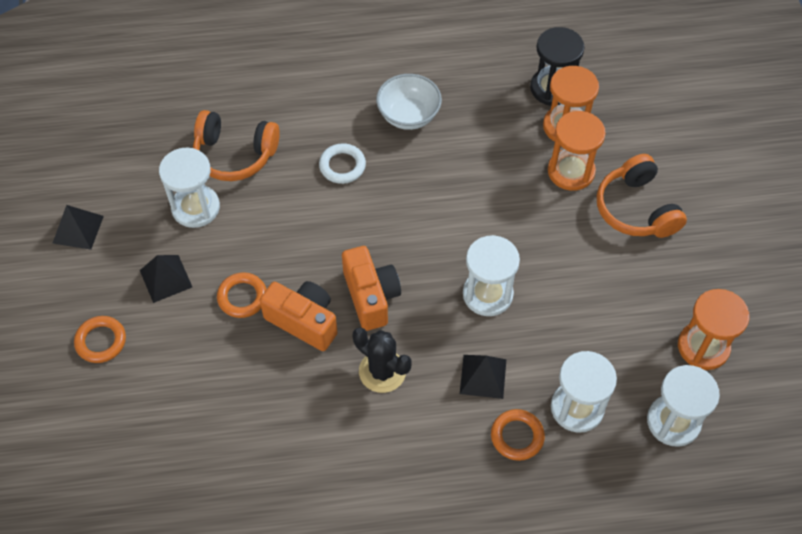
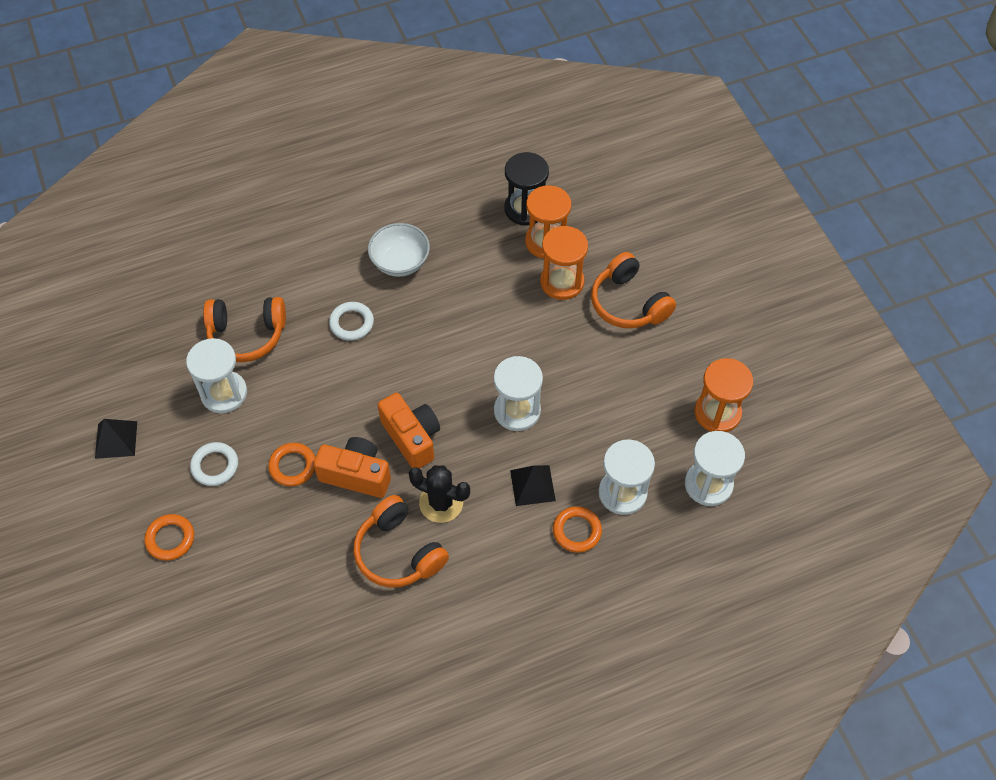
camera: 15 degrees left, 0 degrees up
(166, 278) = (215, 466): black pyramid -> white ring
(324, 412) = (398, 552): none -> orange headphones

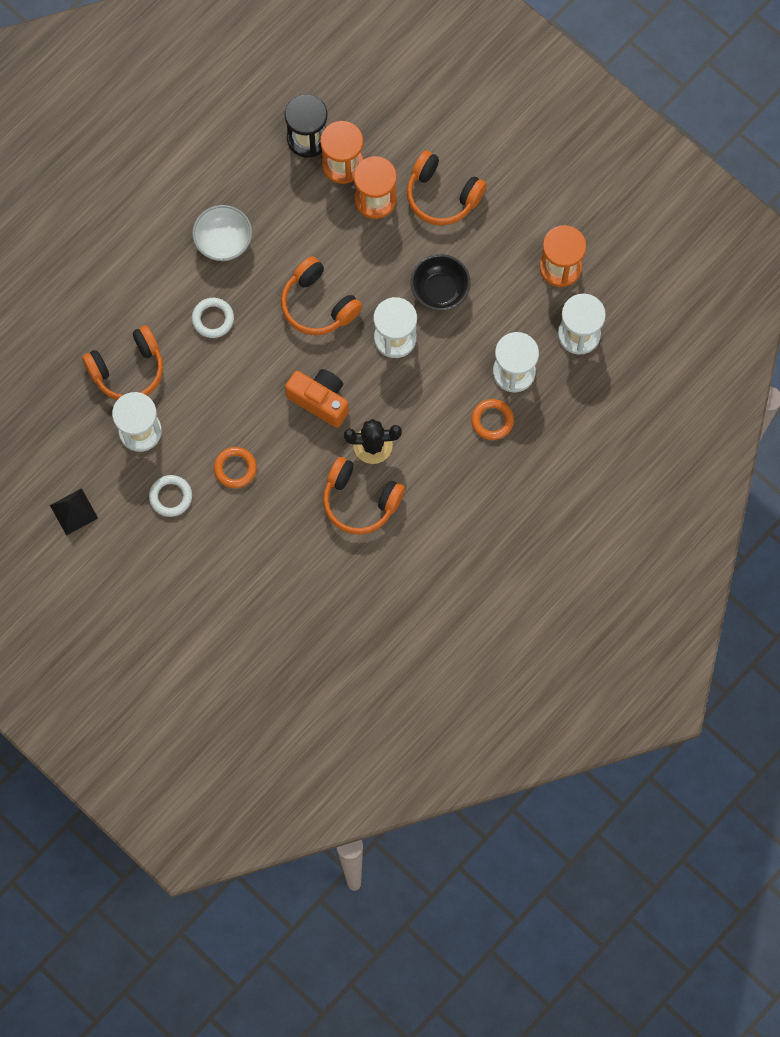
camera: 25 degrees left, 15 degrees up
(170, 539) = (171, 572): orange ring -> none
(356, 475) = (291, 452): orange camera -> none
(458, 350) = (318, 305): none -> orange headphones
(532, 485) = (439, 398): black pyramid -> none
(584, 385) = (440, 290): none -> black bowl

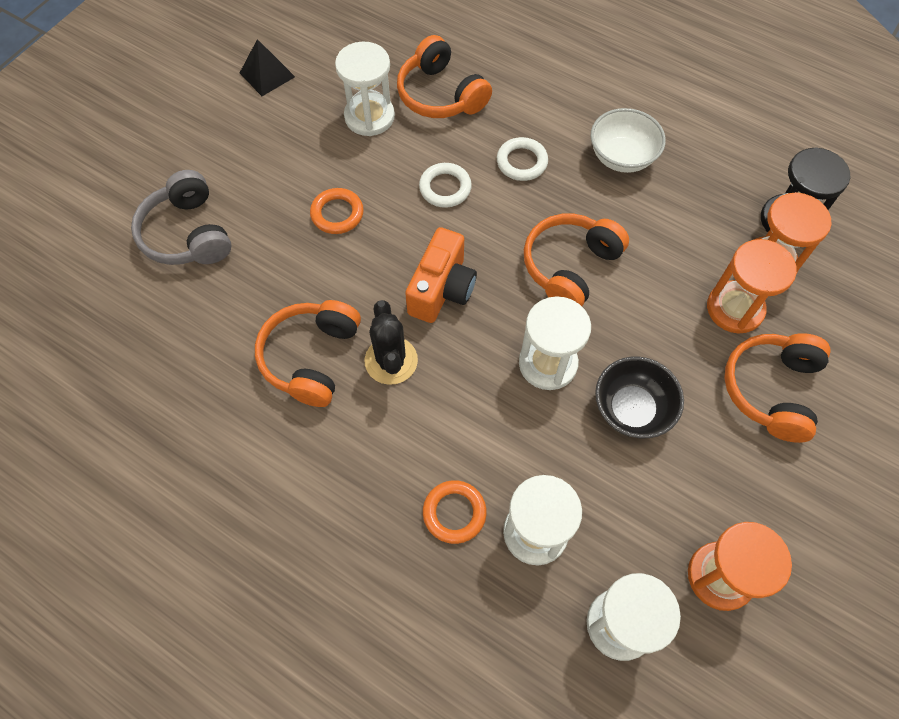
camera: 80 degrees right, 10 degrees down
(170, 497) = (294, 157): white ring -> white ring (445, 188)
(232, 585) = (188, 234): none -> grey headphones

